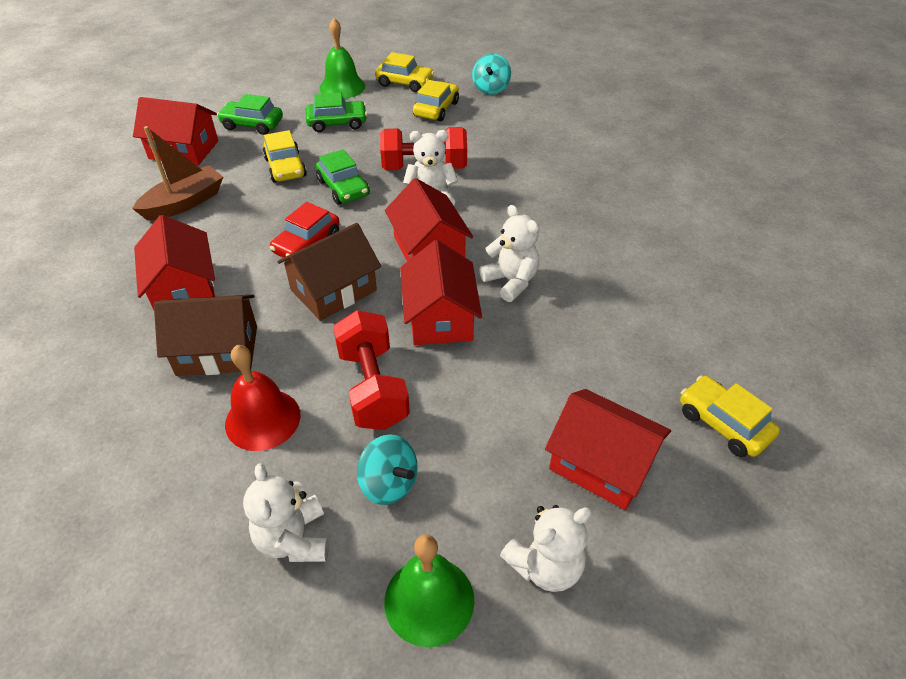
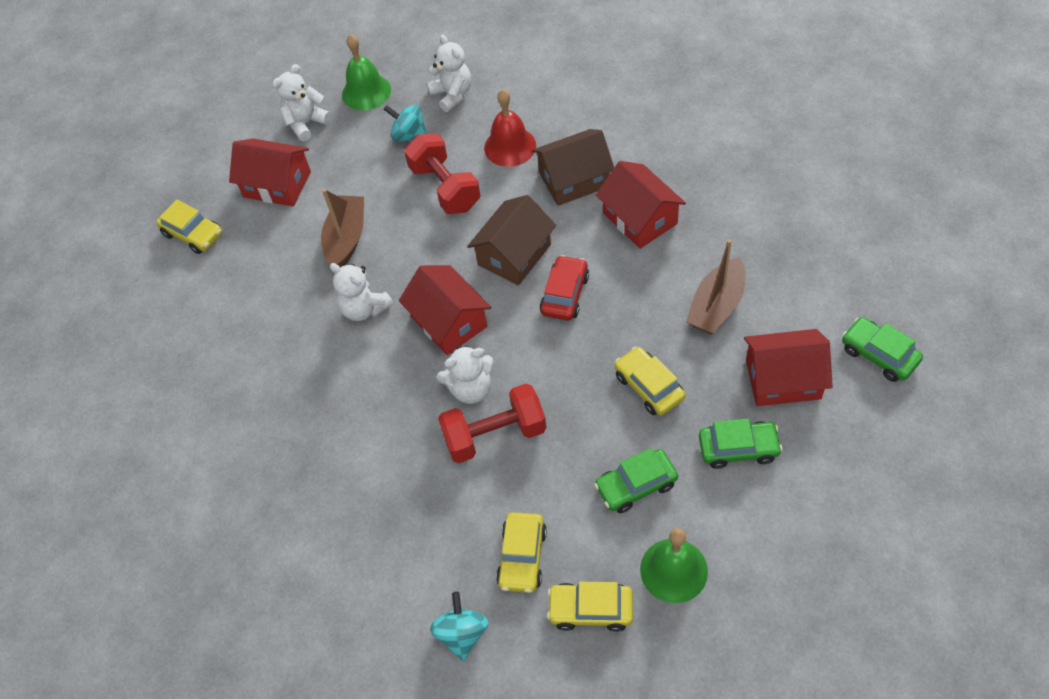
camera: 170 degrees right, 10 degrees up
(343, 188) = (568, 375): green car -> green car (879, 355)
(440, 317) = (415, 256): red house -> none
(515, 359) = (346, 238): none -> brown boat

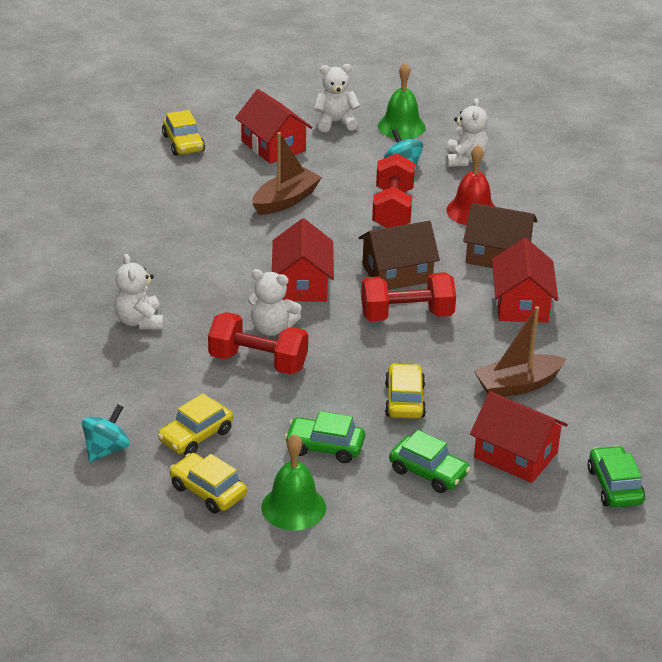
camera: 30 degrees right, 20 degrees down
(364, 308) = (251, 245): white teddy bear -> white teddy bear (139, 321)
(564, 294) = (407, 315): red car -> red dumbbell

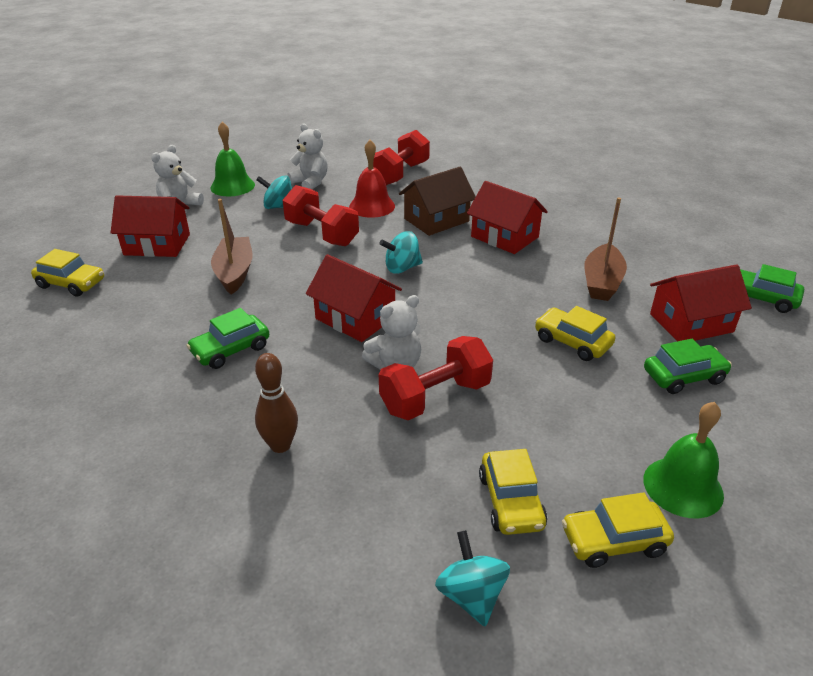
camera: 50 degrees left, 0 degrees up
(139, 321) = (280, 445): white teddy bear -> brown bowling pin
(325, 447) = (602, 419): green car -> green car (231, 350)
(397, 273) = (402, 268): brown house -> turquoise spinning top
(407, 315) = (460, 288): red dumbbell -> red dumbbell (400, 174)

